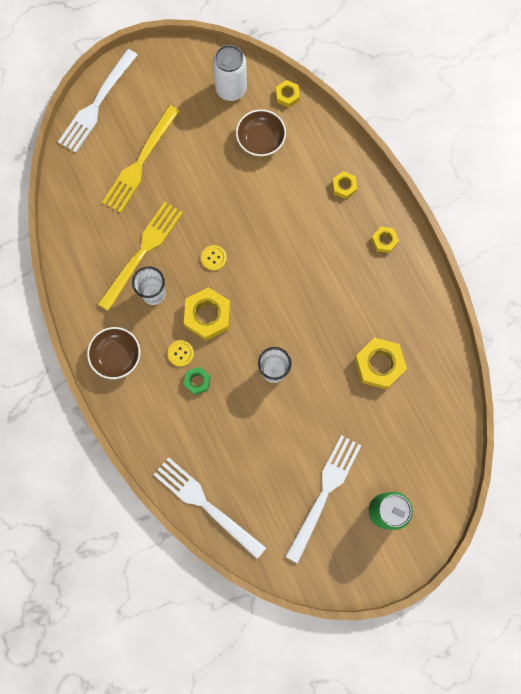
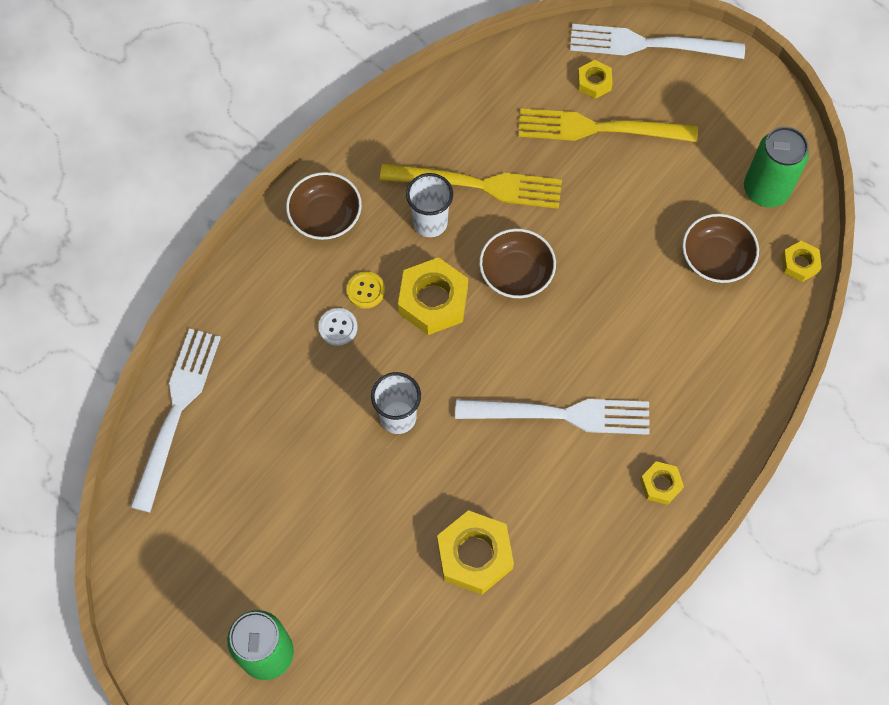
camera: 65 degrees right, 10 degrees down
(197, 381) = (338, 327): green nut -> white button
(213, 258) = (516, 273): yellow button -> brown bowl
(231, 89) = (765, 190): white can -> green can
(324, 492) = (258, 558): white fork -> white fork (562, 414)
(344, 186) = (710, 395): yellow nut -> yellow nut (594, 82)

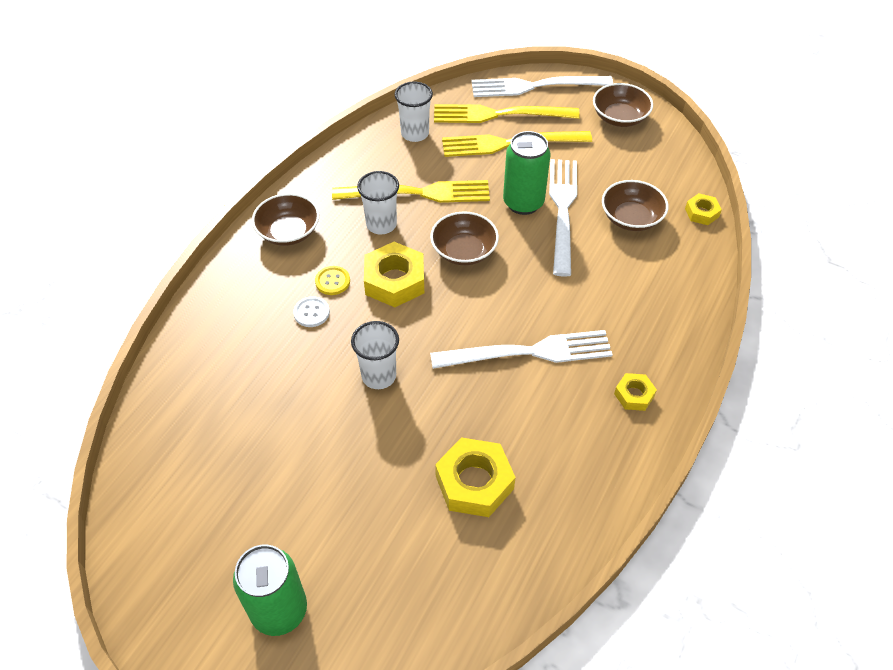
camera: 10 degrees left, 15 degrees down
(177, 410) = (165, 401): white fork -> white fork (562, 210)
(489, 97) = (415, 134): none -> white cup
(594, 82) = (498, 114): yellow nut -> yellow fork
(740, 109) = (619, 117): none -> brown bowl
(765, 190) = (657, 167): green can -> green can (523, 203)

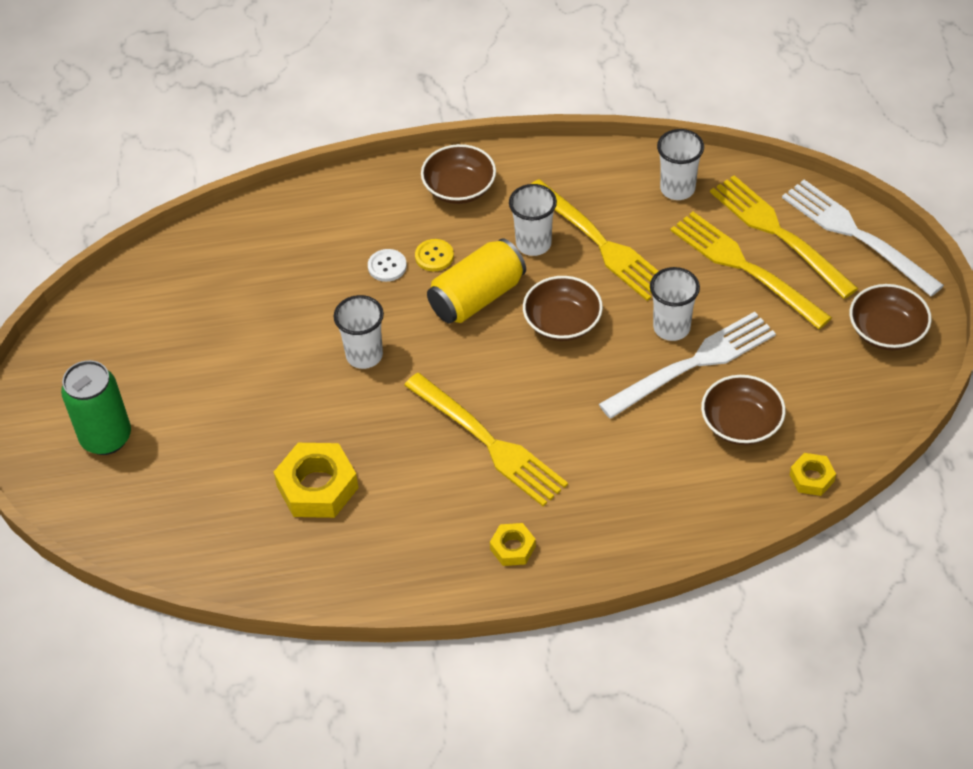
camera: 55 degrees right, 0 degrees up
(394, 281) = (477, 297): yellow nut -> yellow can
(523, 203) = (671, 328): green can -> white cup
(530, 352) = (490, 443): white fork -> yellow fork

